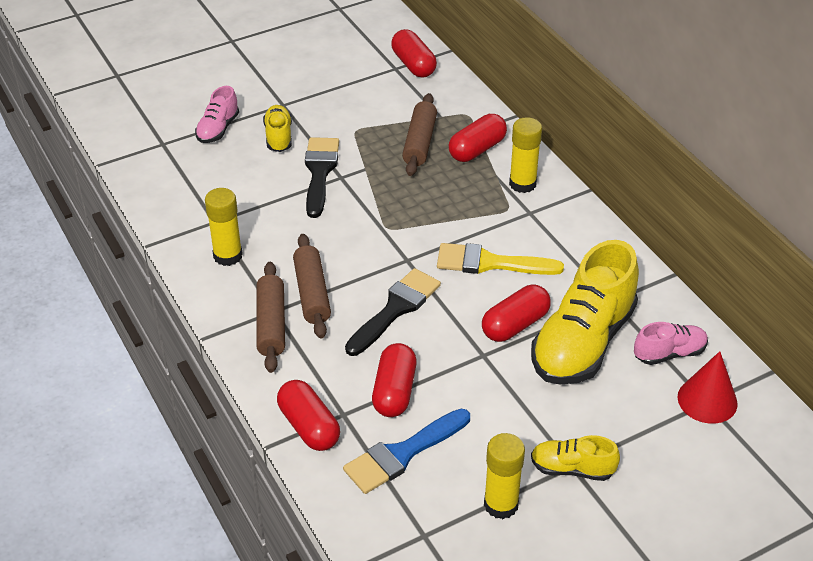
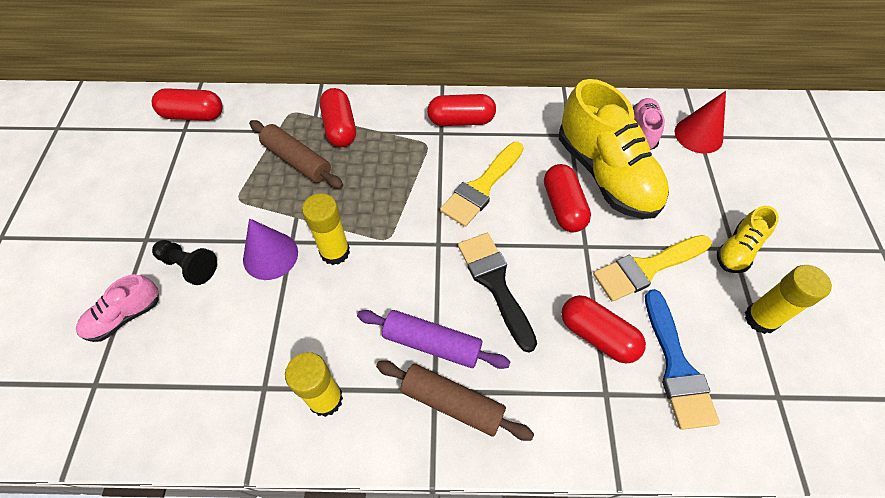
camera: 60 degrees left, 15 degrees up
(218, 129) = (125, 316): pink shoe -> pink shoe turned 90 degrees clockwise
(278, 137) = (189, 266): yellow shoe -> black pawn
(309, 426) = (609, 434): red capsule -> red capsule (461, 120)
(312, 293) = (432, 343): brown rolling pin -> purple rolling pin
(319, 172) = (270, 255): black brush -> purple cone
(492, 405) = (646, 268): none -> yellow brush
(522, 184) = (404, 120): yellow glue stick -> yellow glue stick (335, 252)

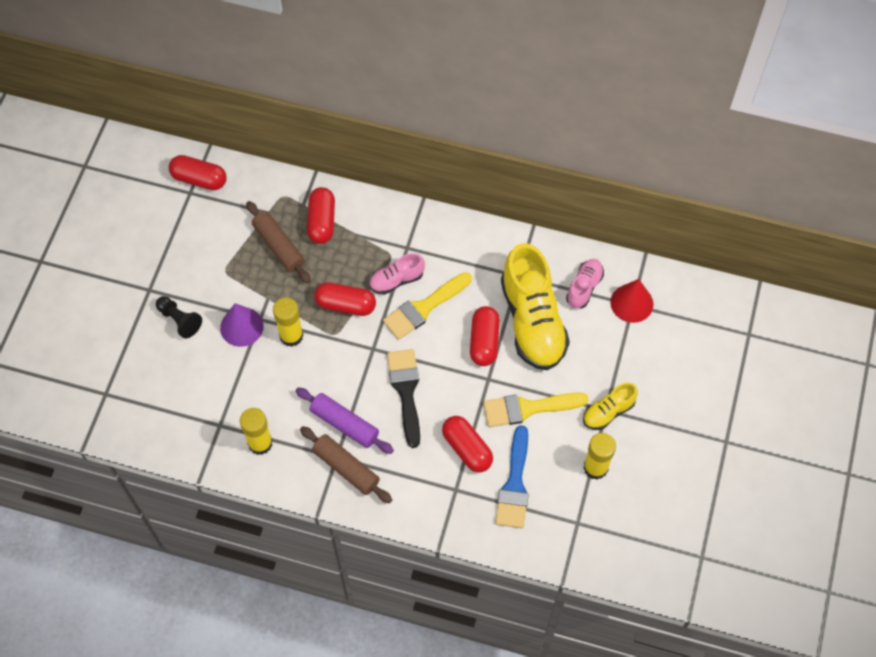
camera: 15 degrees right, 5 degrees up
(125, 316) = (129, 349): pink shoe -> pink shoe (396, 280)
(461, 120) = (428, 239): red capsule -> red capsule (345, 305)

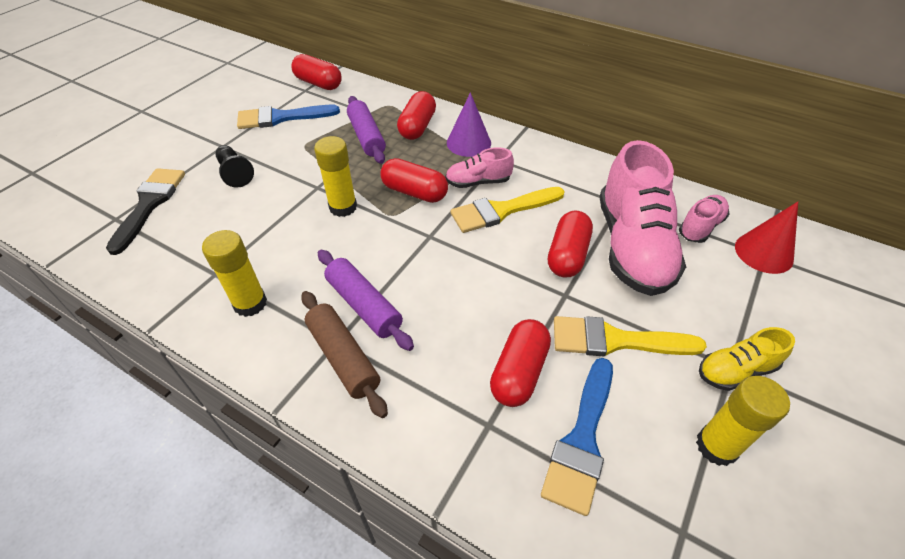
camera: 15 degrees right, 15 degrees down
(186, 239) = (281, 118): none -> blue brush
(241, 326) = (294, 190): purple cone -> purple cone (468, 143)
(279, 246) = (366, 137): brown rolling pin -> purple rolling pin
(406, 391) = (455, 286): black brush -> black brush (149, 204)
(467, 449) = (518, 372): red capsule -> red capsule turned 45 degrees clockwise
(532, 321) = (632, 246): yellow shoe -> pink shoe

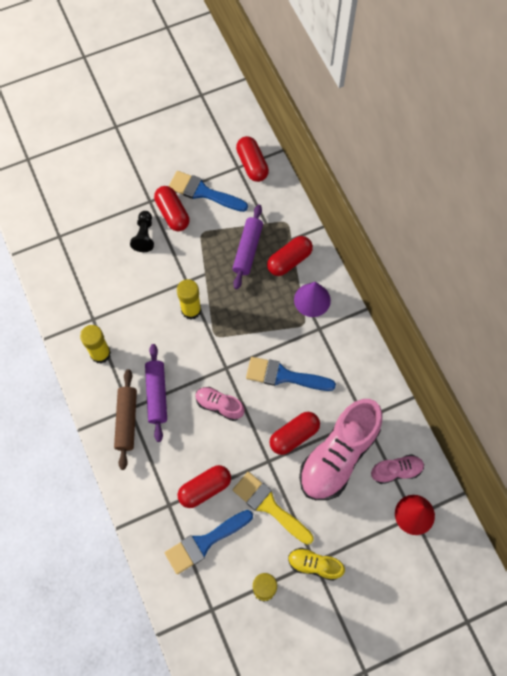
camera: 35 degrees right, 20 degrees up
(149, 204) = (82, 235): black brush -> none
(414, 192) = (242, 325): red capsule -> red capsule (172, 213)
(478, 182) = (289, 342): pink shoe -> pink shoe (219, 405)
(501, 211) = (284, 376): yellow brush -> blue brush

